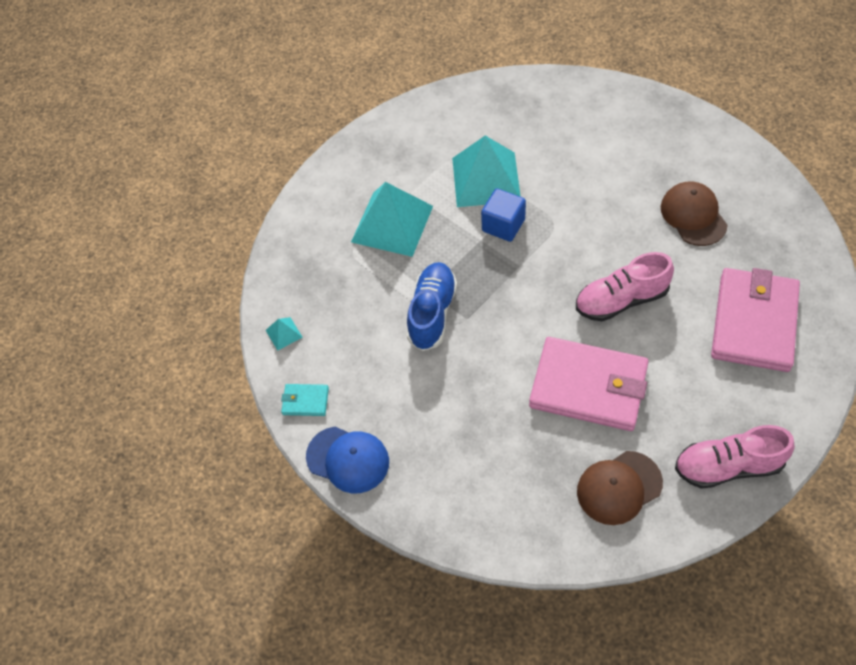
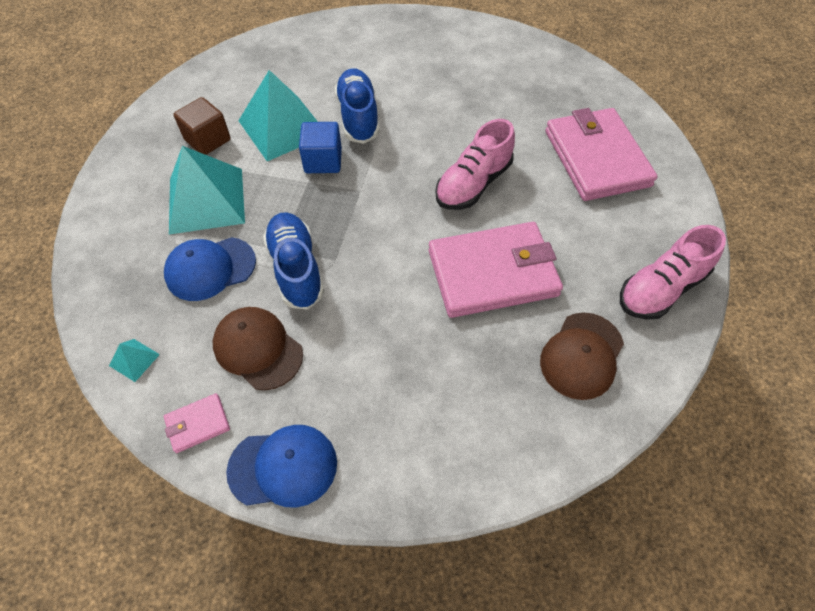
camera: 35 degrees left, 0 degrees up
(305, 401) = (198, 424): turquoise wallet -> pink wallet
(368, 284) = (210, 268): none -> blue cap
(418, 167) = (208, 140): none -> brown cube
(556, 194) = (358, 117): none -> blue shoe
(693, 215) = (489, 93): brown cap -> brown cap (258, 349)

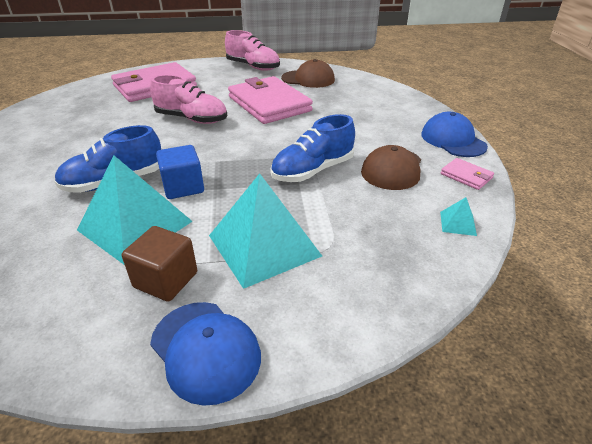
camera: 110 degrees left, 20 degrees down
(210, 268) = (343, 213): blue cap -> blue cap (205, 350)

